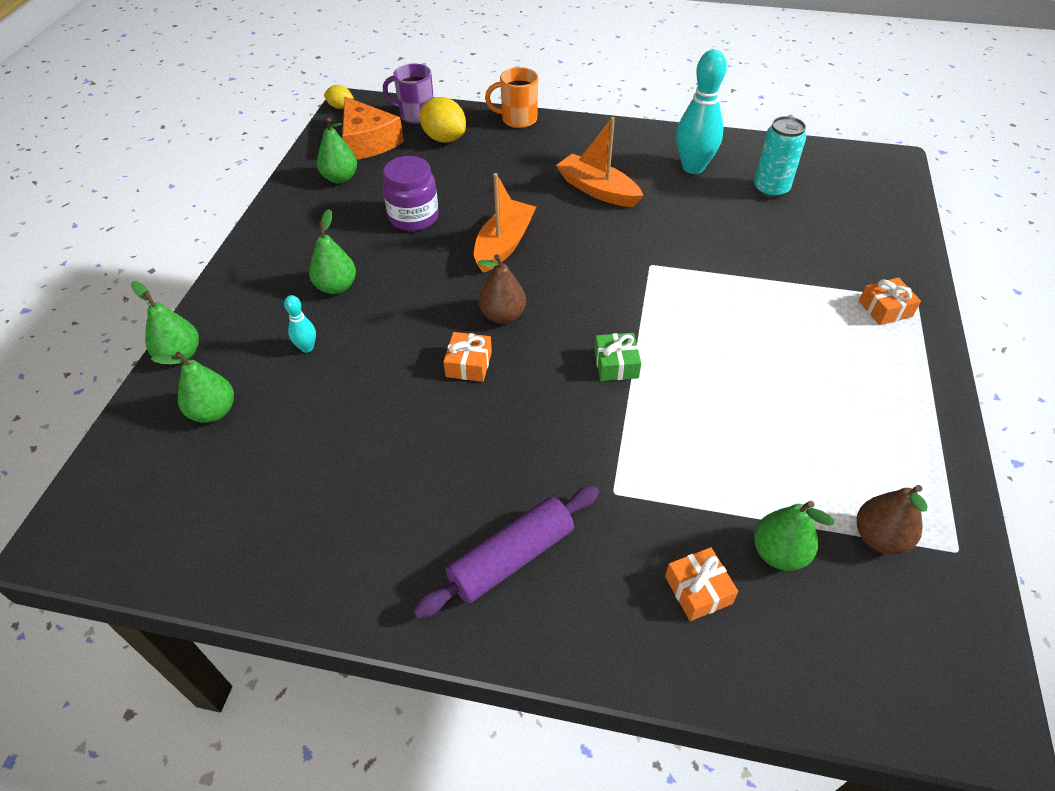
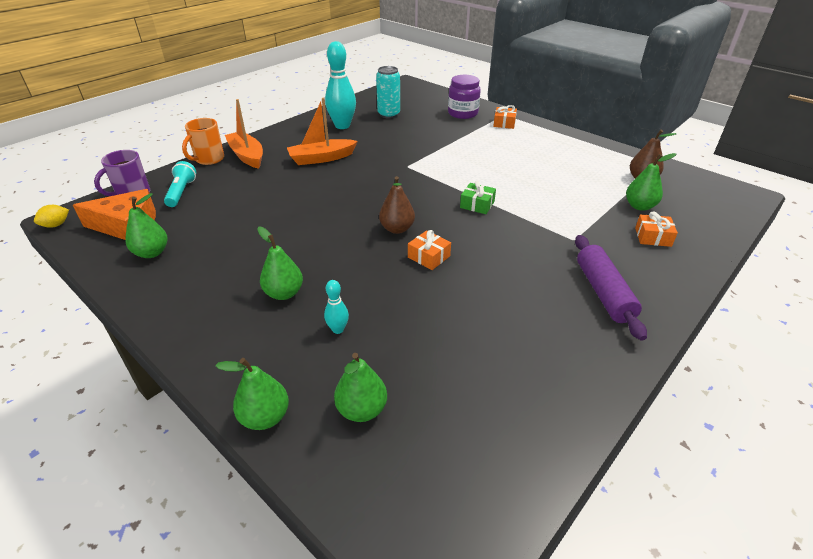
camera: 60 degrees left, 10 degrees down
(413, 217) = (252, 233): purple jar -> purple jar (462, 113)
(444, 138) = (181, 192): yellow lemon -> turquoise flashlight
(504, 245) = (329, 206): orange boat -> orange boat (247, 156)

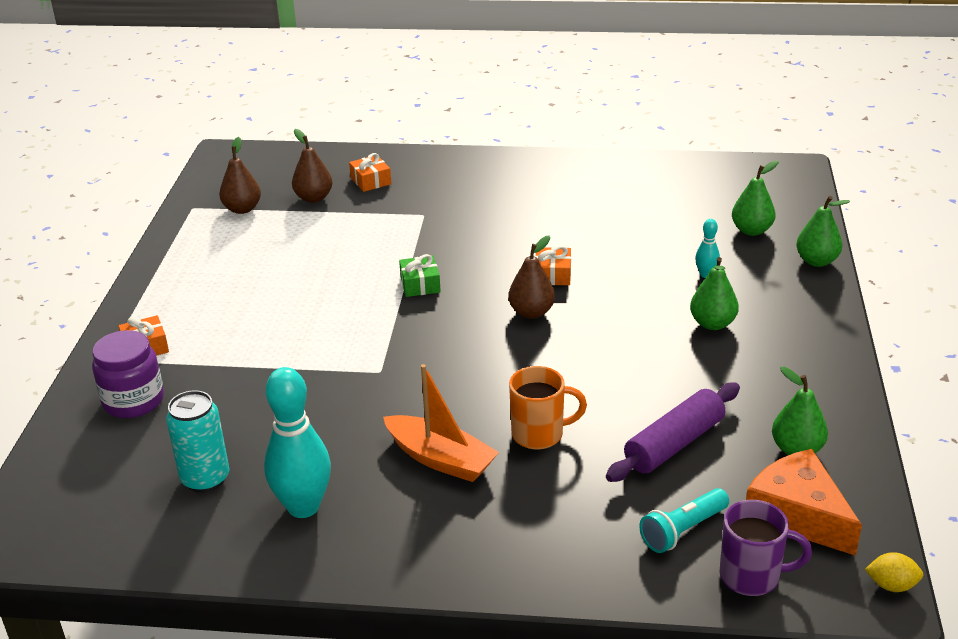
camera: 125 degrees left, 5 degrees down
(209, 159) = (577, 581): orange mug -> orange mug (539, 434)
(247, 156) = (519, 544): orange boat -> none
(603, 292) = (491, 183): purple rolling pin -> purple rolling pin (674, 444)
(639, 206) = (313, 198): green pear -> brown pear

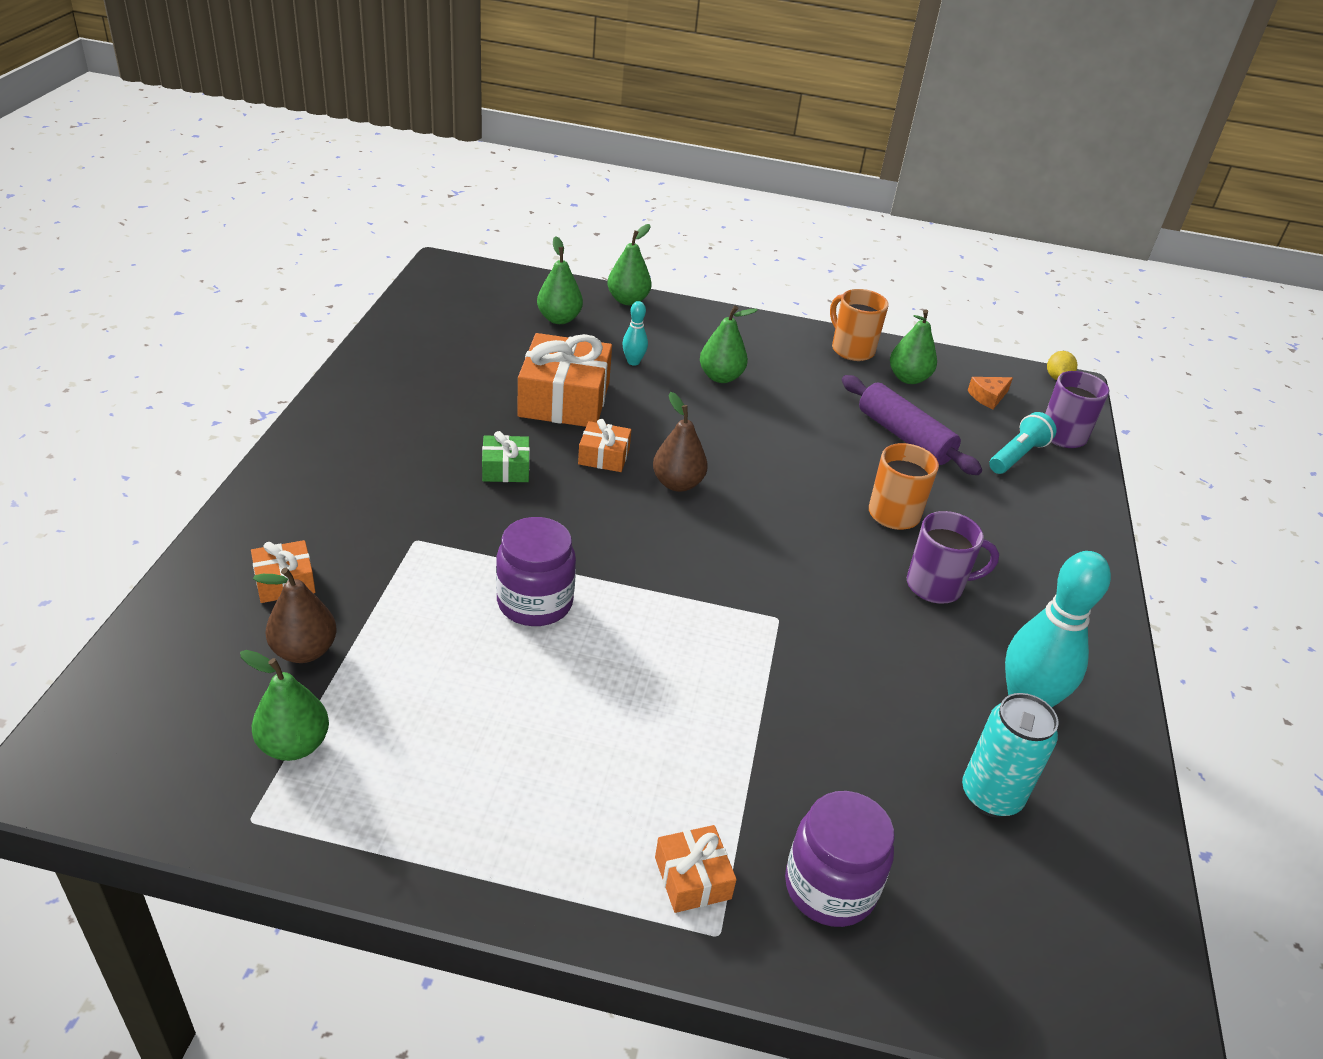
camera: 90 degrees left, 5 degrees up
(242, 209) = (294, 745): brown pear -> green pear
(372, 266) = (535, 602): none -> purple jar
(420, 284) = (595, 563): green gift -> green gift (506, 469)
(440, 459) = (936, 586): orange boat -> purple mug
(624, 248) = (564, 399): none -> orange gift
(683, 531) = (1017, 456): turquoise flashlight -> turquoise flashlight turned 105 degrees counterclockwise
(798, 514) = (988, 397): orange cheese -> orange cheese, size x0.48
(830, 406) = (851, 349): none -> orange mug

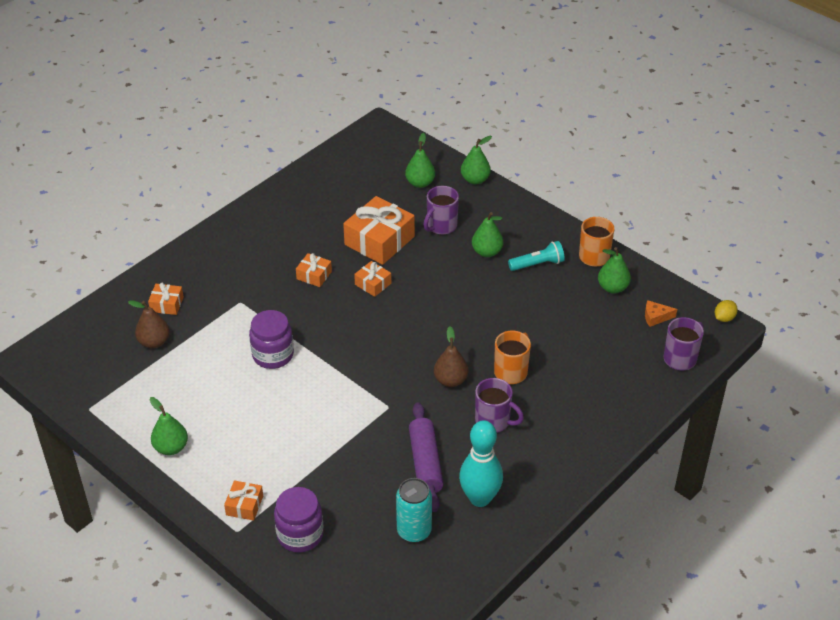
camera: 35 degrees right, 5 degrees up
(294, 745) = (123, 384): green pear -> green pear (171, 447)
(506, 469) = (314, 275): green gift -> orange gift
(633, 362) = (441, 226): turquoise bowling pin -> purple mug
(677, 484) = (400, 313): brown pear -> brown pear (450, 380)
(904, 437) = (568, 327): purple rolling pin -> purple rolling pin (425, 463)
(1017, 456) = (631, 362): turquoise flashlight -> turquoise flashlight (537, 264)

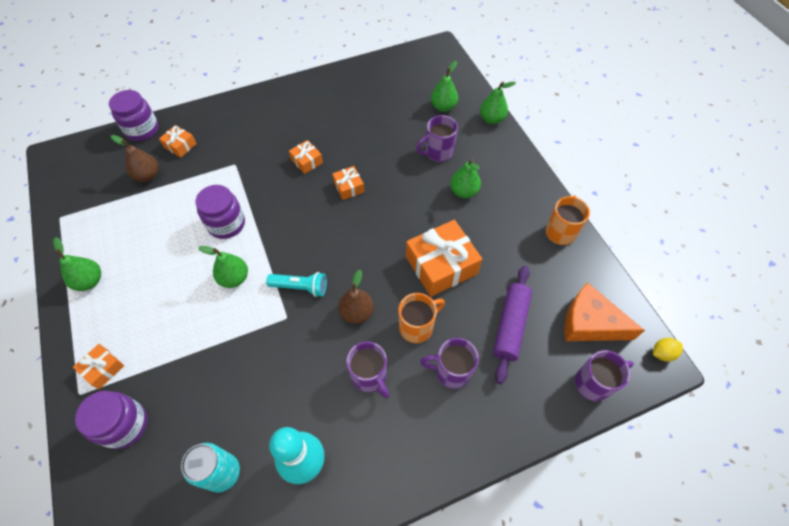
camera: 25 degrees right, 15 degrees up
(111, 303) = (142, 130): none -> purple jar
(379, 240) = (379, 148): orange gift -> orange gift (441, 265)
(425, 463) = (281, 396): purple rolling pin -> purple rolling pin (510, 326)
(537, 264) = (503, 221): turquoise flashlight -> turquoise flashlight (300, 287)
(561, 392) = (451, 371): none -> purple mug
(612, 288) = (562, 273): green pear -> green pear (234, 278)
(656, 317) = (590, 323): orange cheese -> orange cheese, size x2.09

